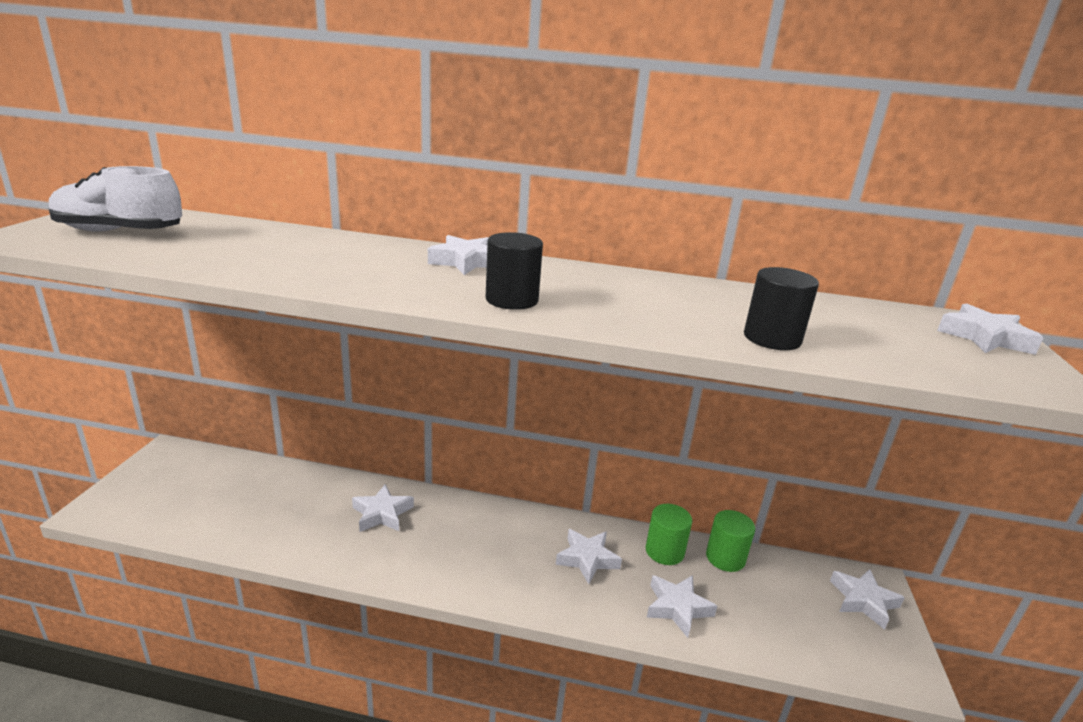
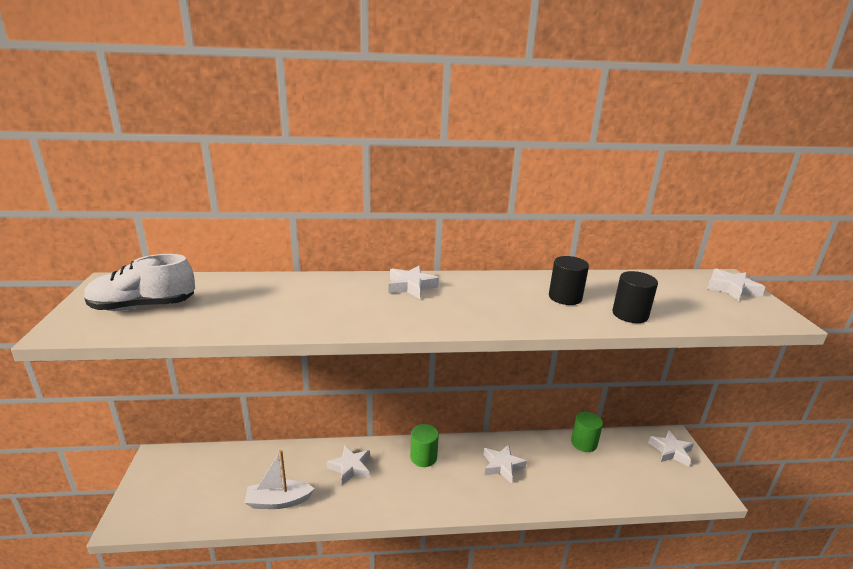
camera: 15 degrees left, 0 degrees up
(273, 531) = (278, 501): none -> white boat
(512, 300) = (466, 315): black cylinder -> black cylinder (565, 297)
(664, 551) = (546, 448): green cylinder -> green cylinder (423, 457)
(677, 608) = (571, 485): white star -> none

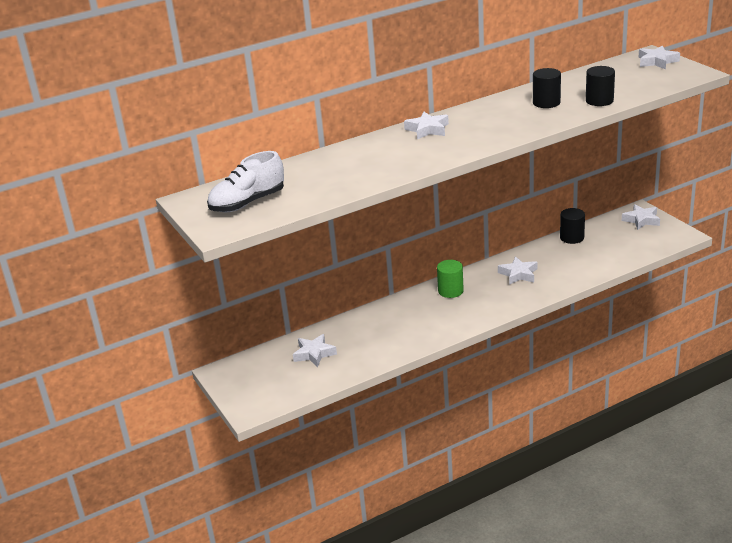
camera: 20 degrees left, 5 degrees up
(278, 501) = (361, 356): white boat -> none
(350, 468) = (397, 318): white star -> white star (314, 354)
(584, 443) = (572, 238): green cylinder -> black cylinder

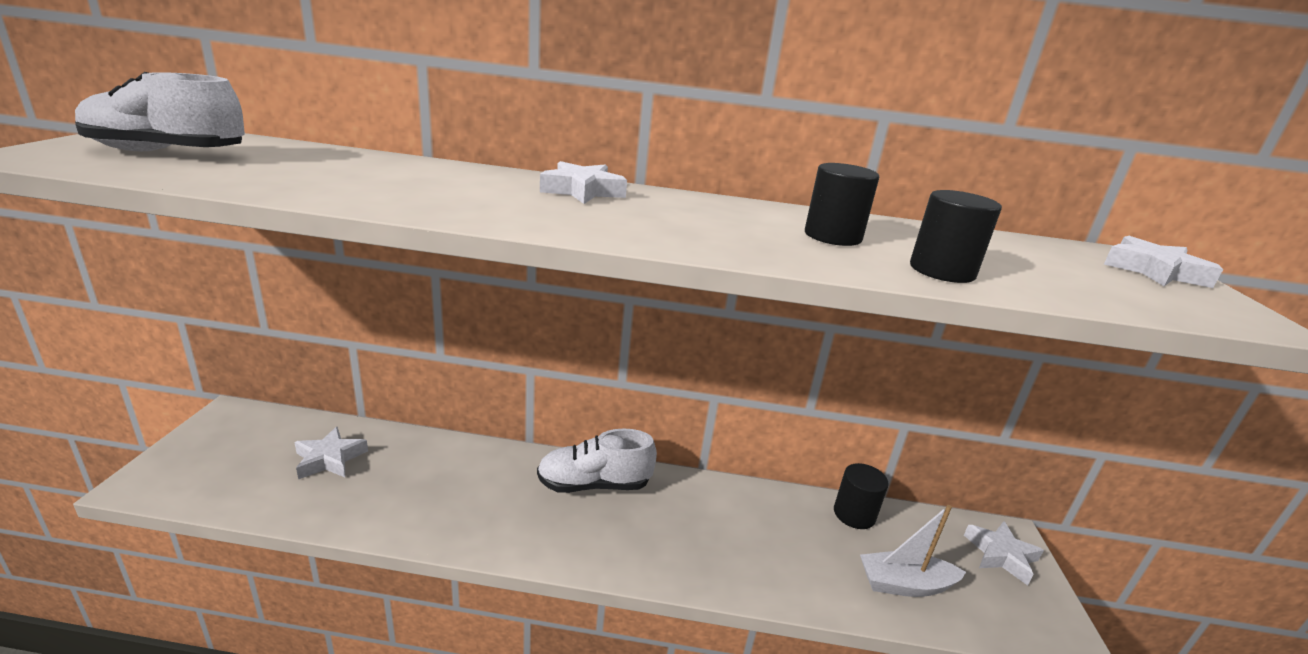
camera: 30 degrees right, 5 degrees down
(450, 291) = (594, 484): green cylinder -> white shoe
(518, 274) = (710, 521): white star -> none
(616, 251) = (905, 584): none -> white boat

